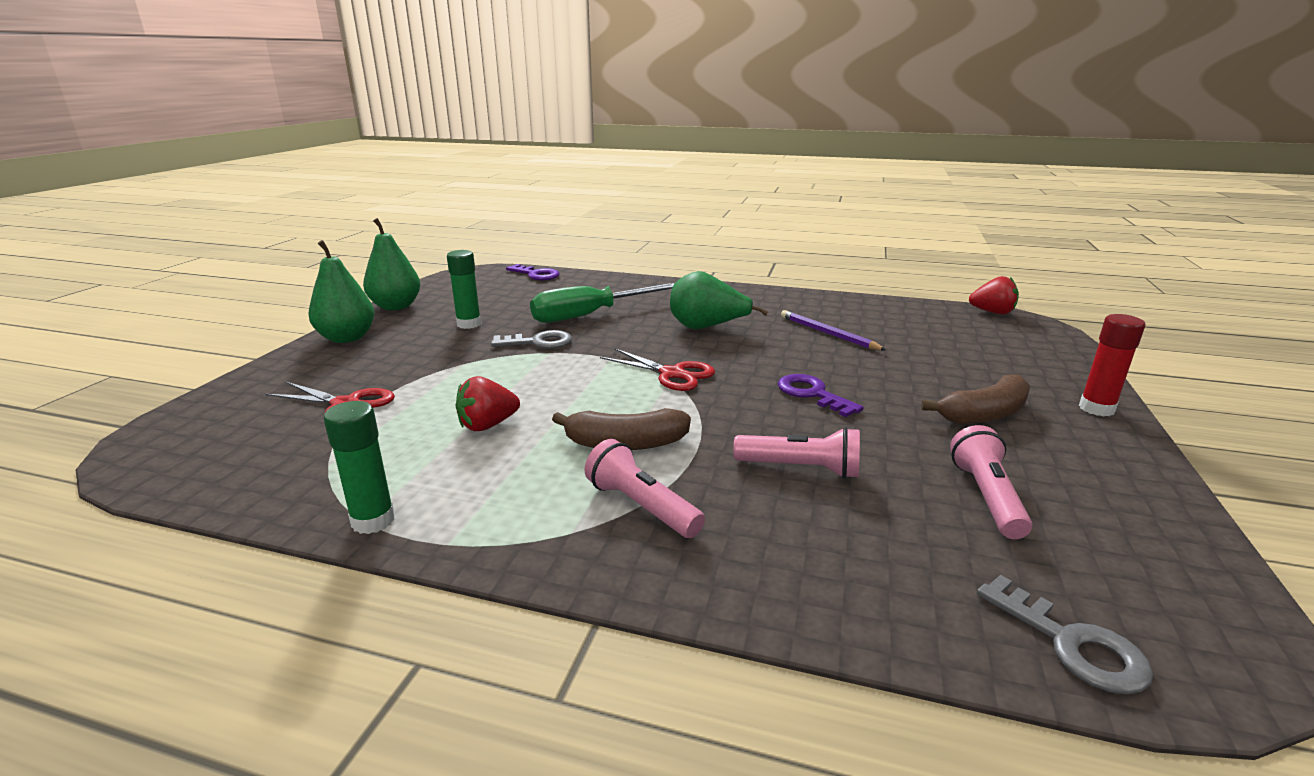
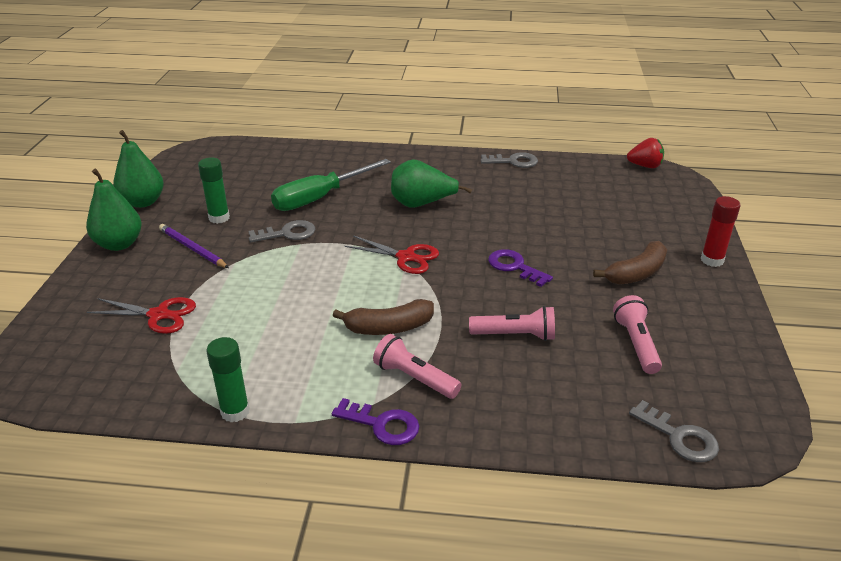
camera: 10 degrees left, 10 degrees up
(487, 425) = (280, 322): red strawberry -> none
(536, 275) = (254, 150): purple key -> purple key (382, 425)
(826, 299) = (513, 161): none -> grey key
(827, 333) = (519, 202): purple pencil -> purple pencil (192, 248)

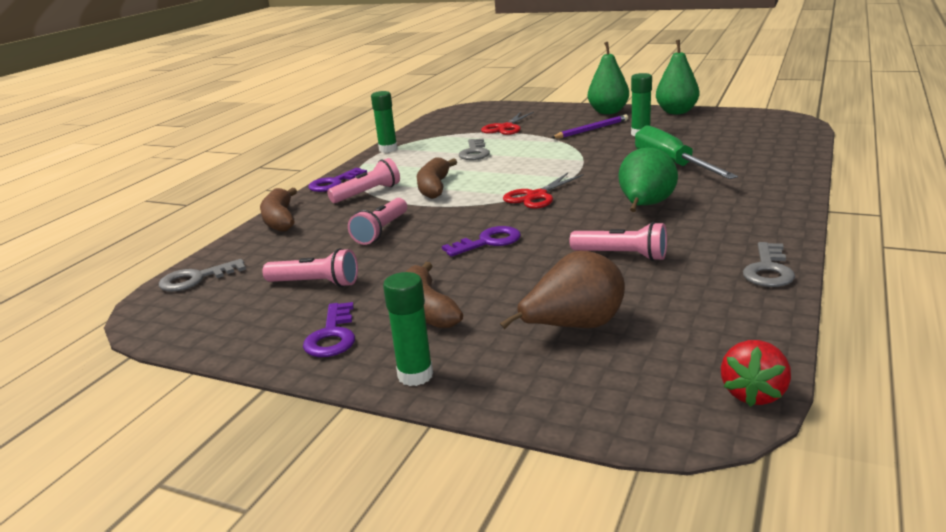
camera: 110 degrees right, 10 degrees down
(287, 233) = (603, 155): grey key -> grey key (474, 152)
(513, 431) = (280, 220): none -> brown banana
(514, 207) = (622, 255): none -> pink flashlight
(619, 215) = (574, 327): none -> brown pear
(700, 307) = (332, 336): none -> purple key
(712, 260) = (415, 375): red glue stick -> green glue stick

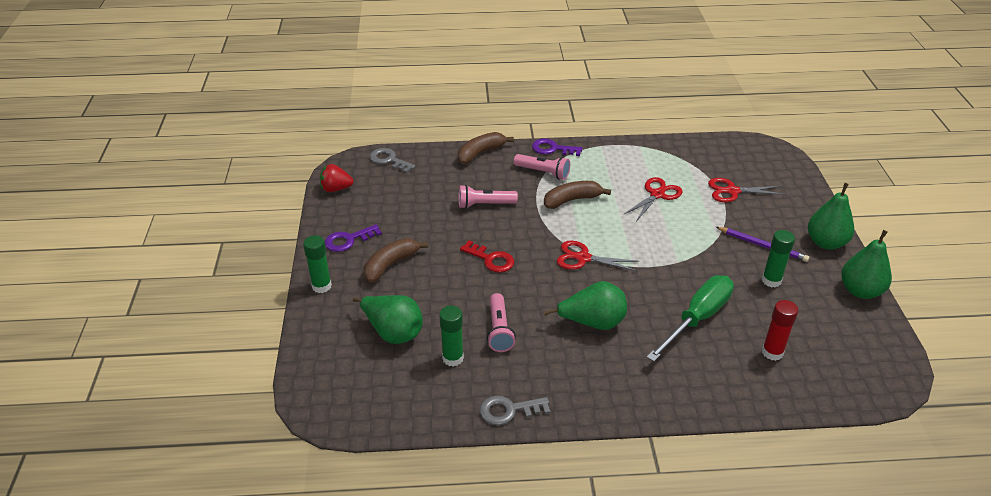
camera: 60 degrees right, 15 degrees up
(315, 283) = (402, 208): pink flashlight -> none
(388, 149) = (636, 146): green glue stick -> green glue stick (453, 358)
(474, 152) = (657, 194): grey key -> red scissors
(488, 242) = (491, 259): purple key -> red key
(574, 327) = (393, 332): brown pear -> green pear
(734, 147) = (772, 352): none -> red glue stick
(753, 394) = (347, 423): red strawberry -> red strawberry (336, 189)

